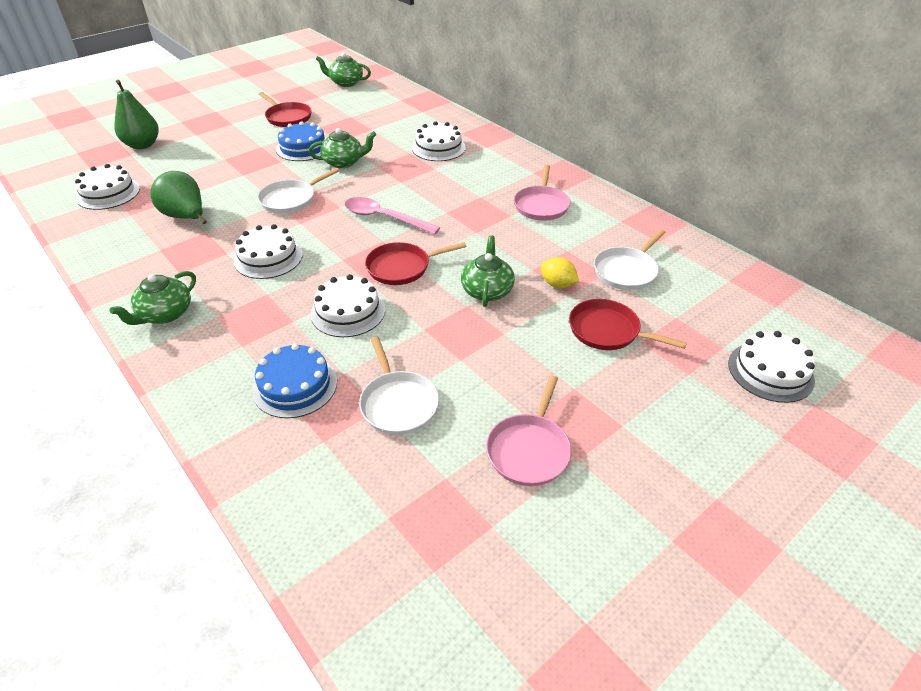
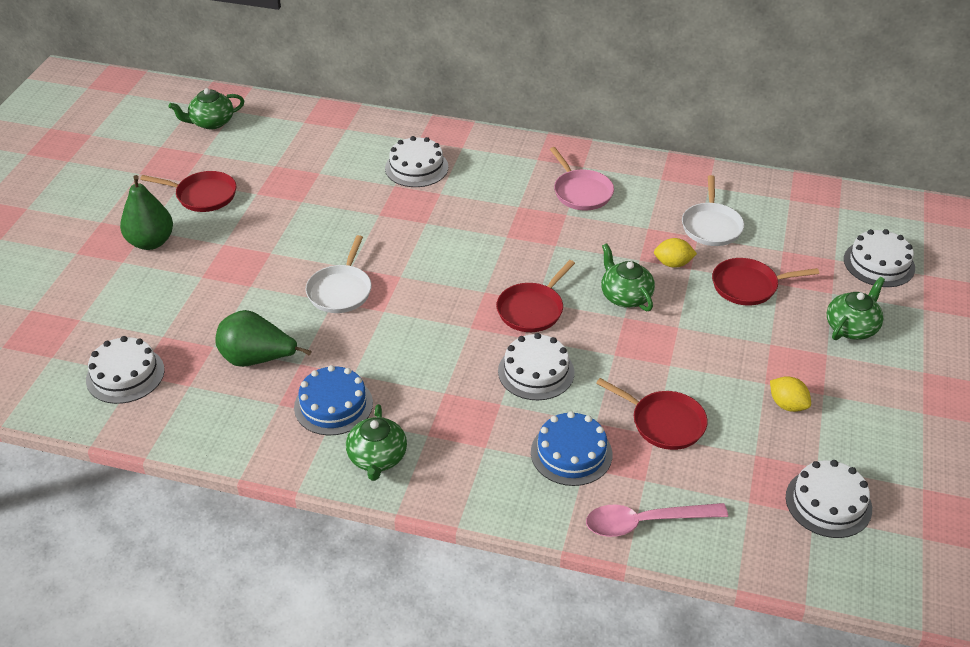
camera: 35 degrees left, 0 degrees up
(142, 145) = (75, 302): green pear -> green pear (151, 242)
(268, 258) = (400, 359): white cake -> white cake (828, 503)
(303, 148) = (273, 226): blue cake -> blue cake (333, 405)
(344, 162) = (340, 225): green teapot -> green teapot (851, 327)
(384, 218) = (457, 268): pink spoon -> pink spoon (645, 522)
(398, 404) = (664, 423): white pan -> red pan
(529, 450) = (787, 405): pink pan -> yellow lemon

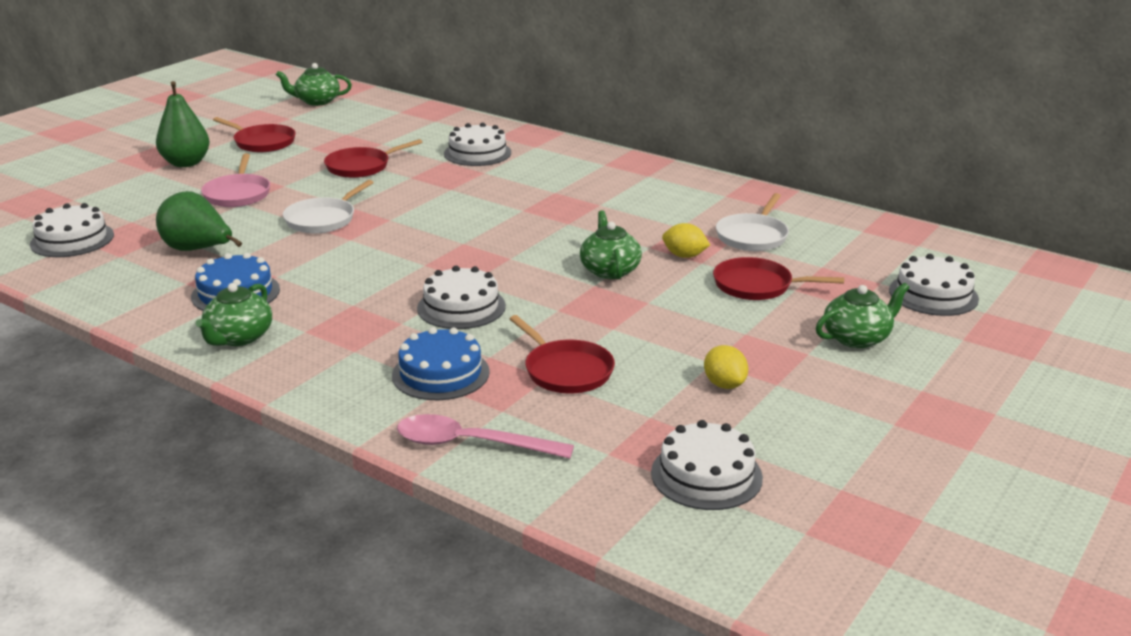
camera: 20 degrees right, 15 degrees down
(532, 310) = (500, 263): red pan -> red pan (361, 167)
(581, 192) = (630, 192): pink pan -> pink pan (238, 194)

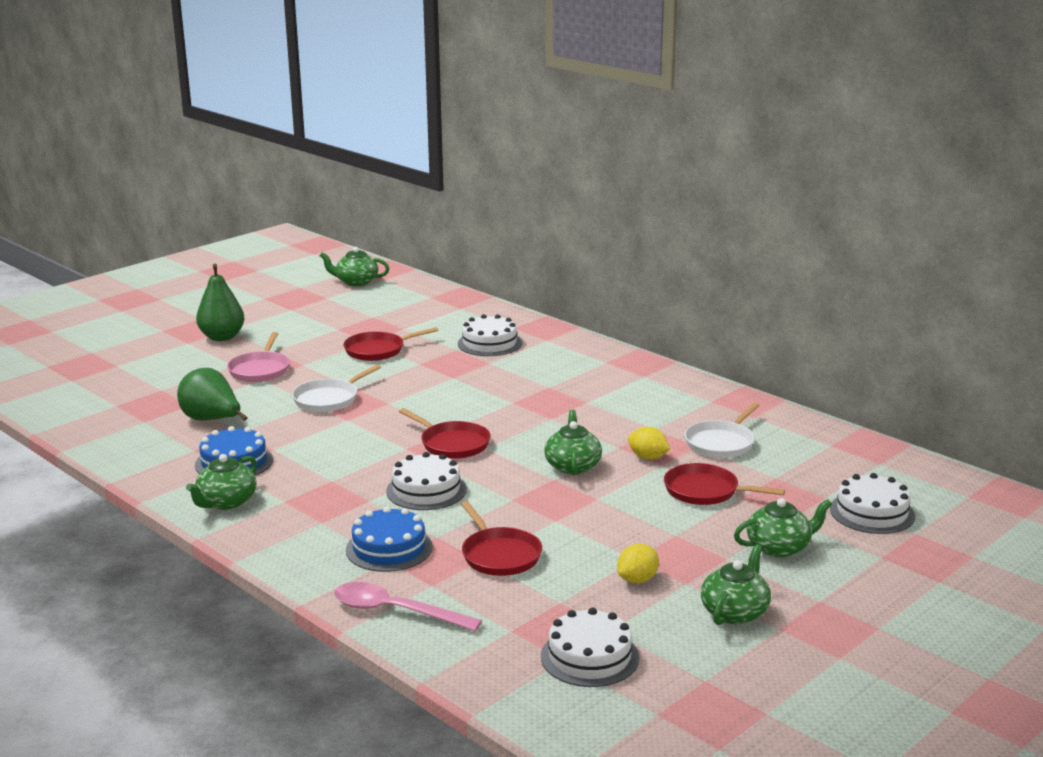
camera: 10 degrees right, 5 degrees down
(72, 239) = (107, 403): white cake -> none
(262, 142) = (295, 321): red pan -> red pan (452, 444)
(724, 384) = (637, 579): yellow lemon -> yellow lemon turned 60 degrees clockwise
(841, 410) = (735, 612): none -> green teapot

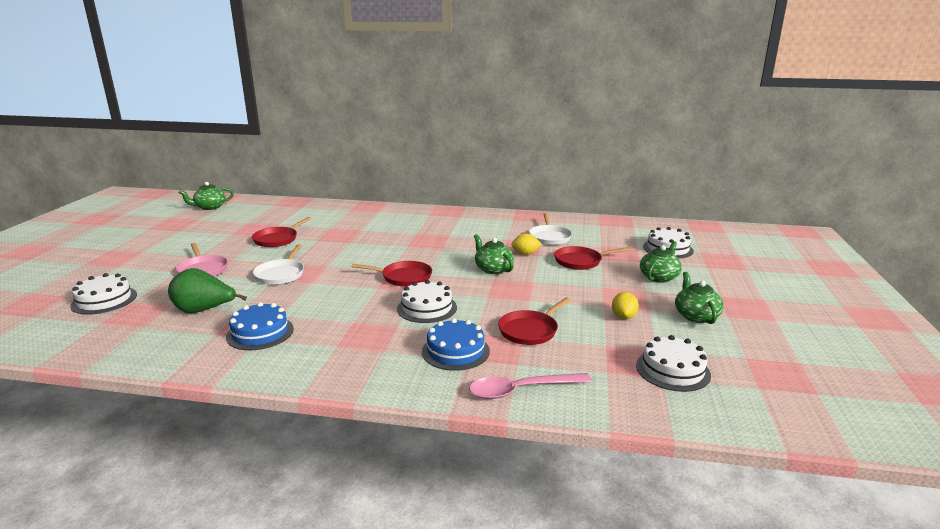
camera: 35 degrees left, 0 degrees up
(222, 337) = (144, 257): green pear -> none
(226, 502) = (290, 362): green teapot -> none
(489, 343) = (347, 220): white cake -> white cake (104, 300)
(499, 555) = (530, 330): red pan -> red pan turned 105 degrees clockwise

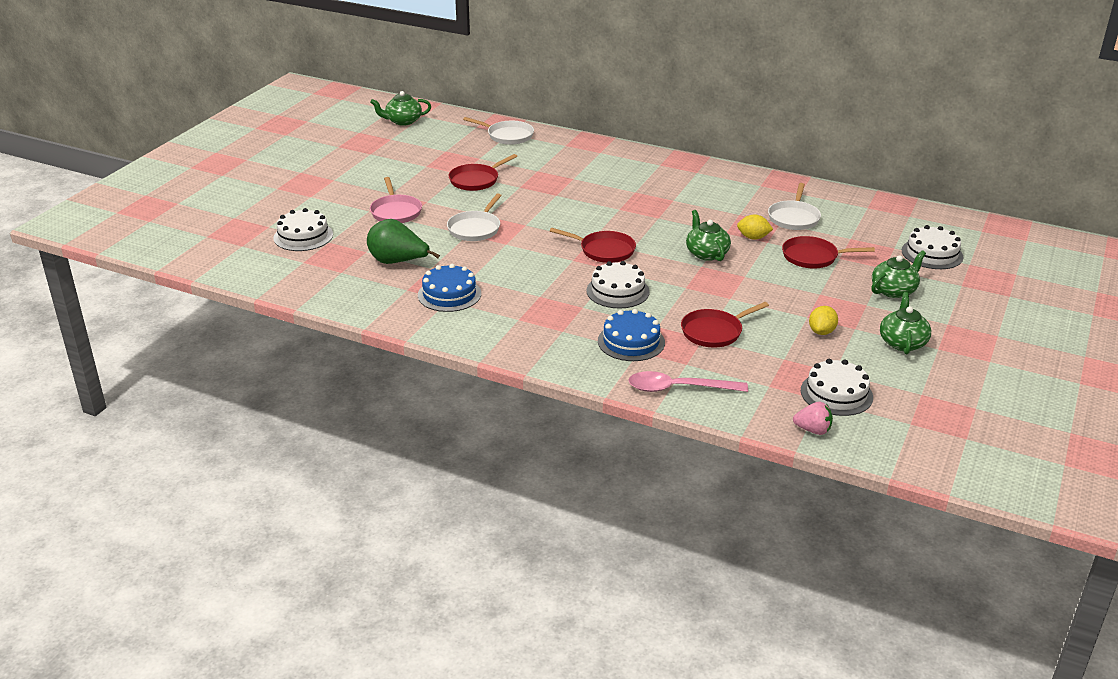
camera: 15 degrees right, 10 degrees up
(301, 208) = (508, 136): none -> white pan
(675, 411) = (813, 430): none -> pink strawberry

